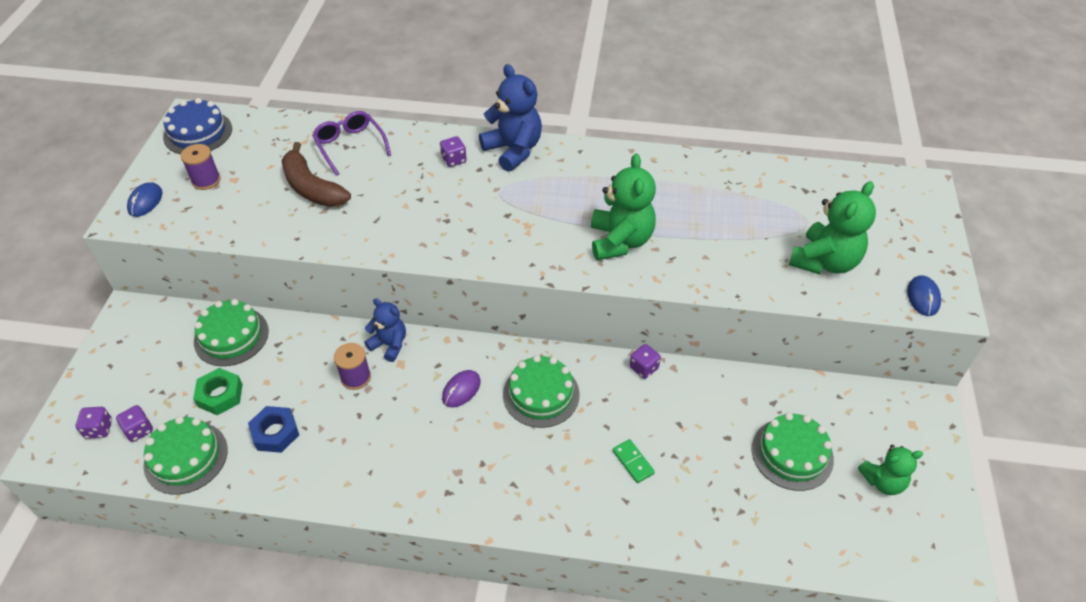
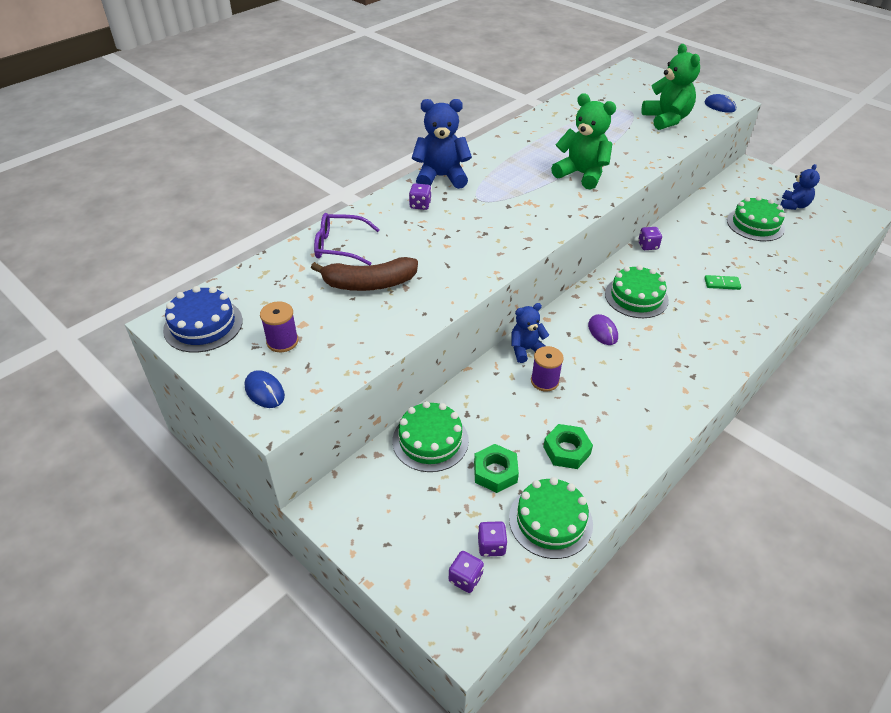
camera: 55 degrees left, 5 degrees down
(275, 433) = (566, 450): blue nut -> green nut
(883, 481) = (794, 205): green teddy bear -> blue teddy bear

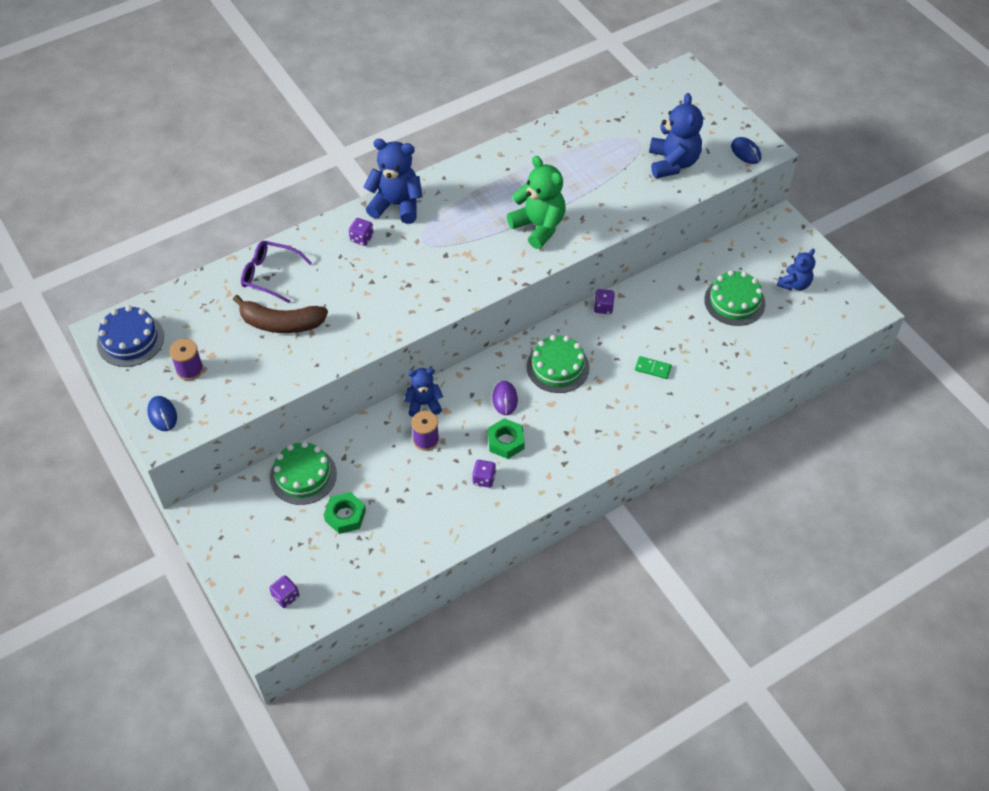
camera: 15 degrees right, 10 degrees up
(491, 546) = (316, 576): purple dice -> purple dice (484, 479)
(550, 521) = (371, 567): green cake -> none
(566, 450) = (413, 510): green nut -> green nut (506, 442)
(666, 119) = (673, 163): green teddy bear -> blue teddy bear

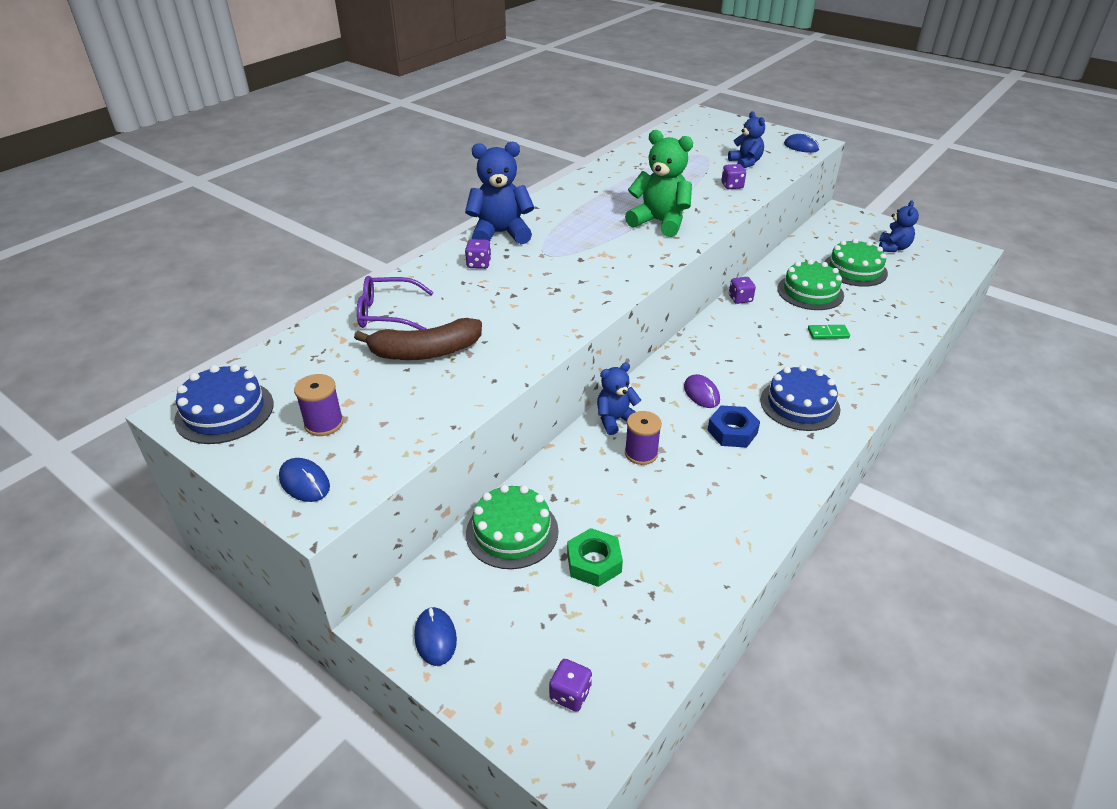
camera: 20 degrees left, 15 degrees down
(223, 535) = (435, 638): none -> blue mouse
(484, 479) = (735, 474): purple dice -> purple dice (732, 186)
(506, 442) = (732, 432): green nut -> blue nut
(558, 367) = (734, 354): green cake -> green cake (810, 292)
(575, 433) = (799, 404): none -> blue cake
(673, 163) = (745, 163): blue teddy bear -> blue teddy bear, size x0.62

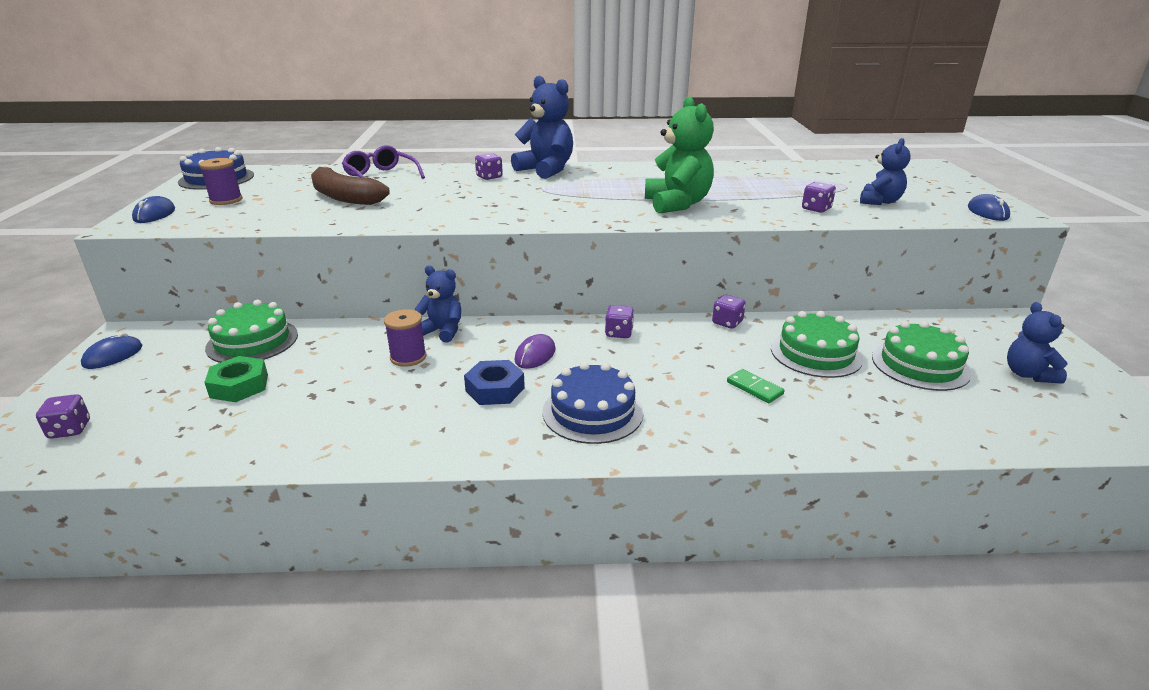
camera: 50 degrees right, 10 degrees down
(708, 345) = (619, 333): none -> purple dice
(893, 248) = (1028, 374): blue teddy bear -> blue teddy bear turned 105 degrees clockwise

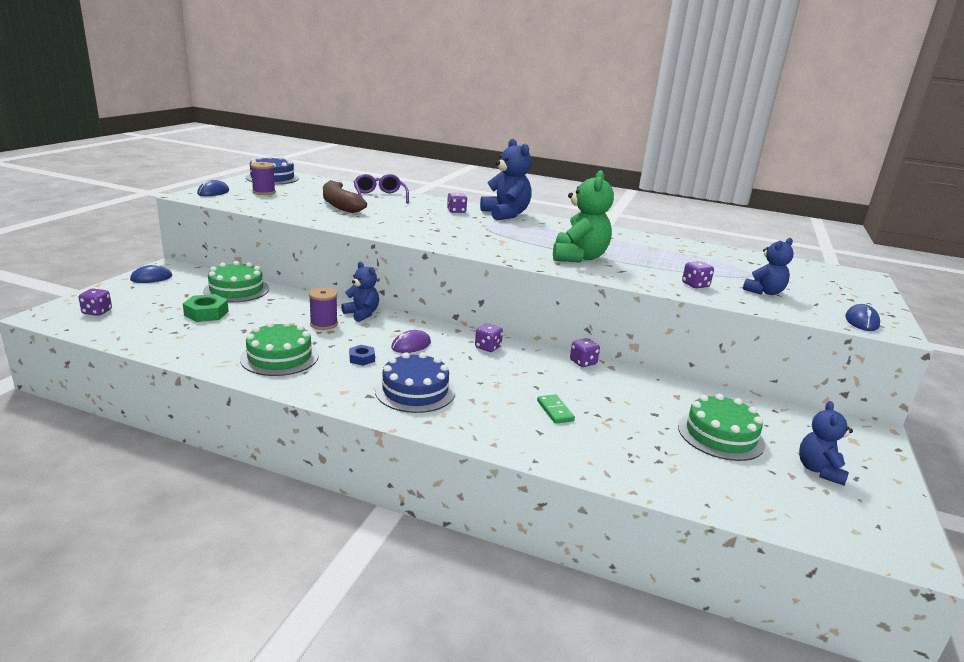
camera: 20 degrees right, 5 degrees down
(495, 389) = (362, 358): blue nut -> blue nut, size x0.62
(816, 353) = (635, 402): green cake -> green cake (279, 357)

